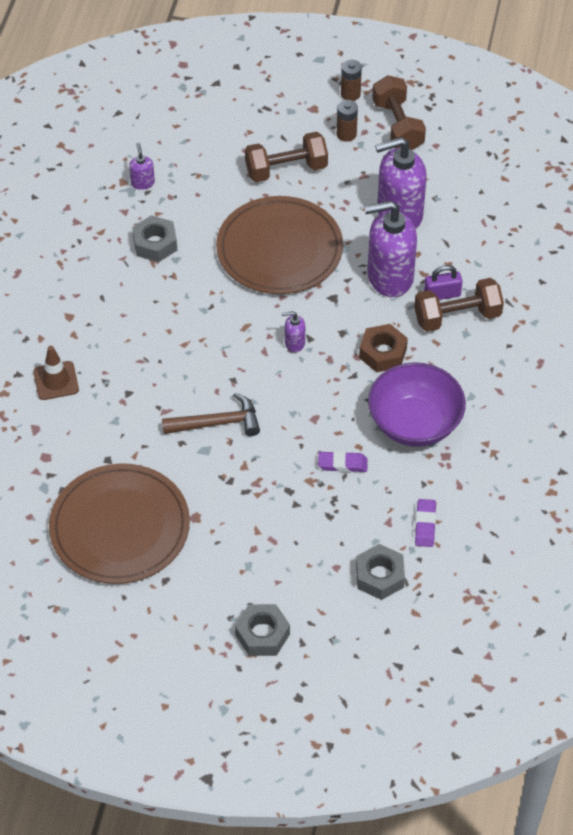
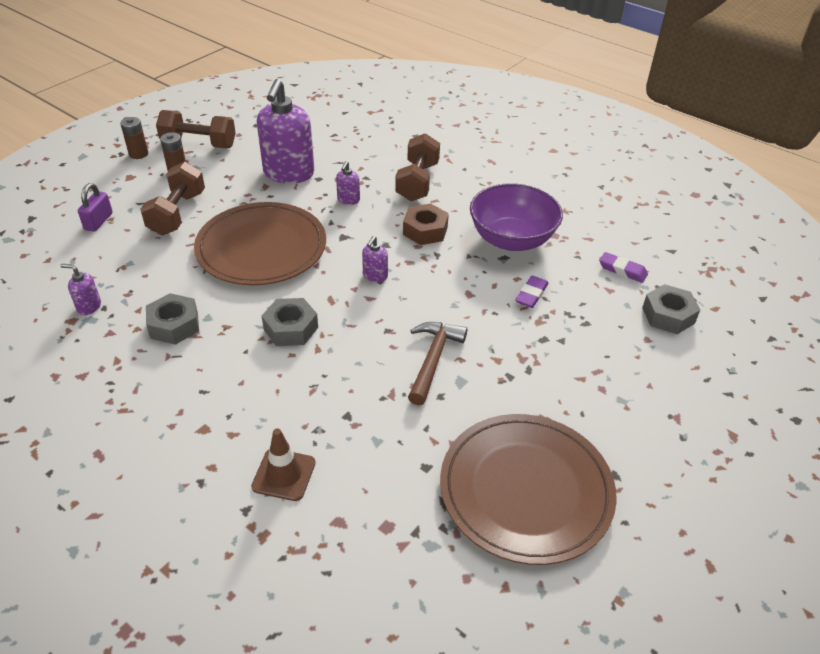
camera: 65 degrees left, 10 degrees down
(262, 634) = (712, 419): grey nut -> grey nut (291, 328)
(389, 277) = (348, 200): purple soap dispenser -> purple soap dispenser, size x0.43
(442, 294) = (389, 181): purple padlock -> purple padlock (98, 221)

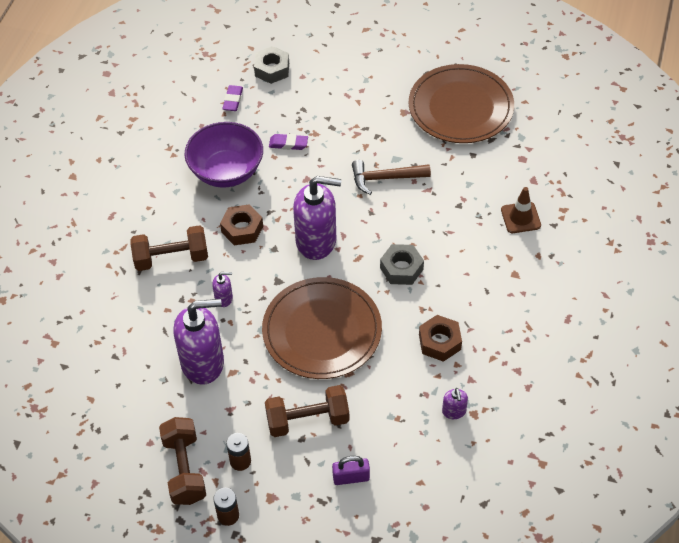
camera: 110 degrees left, 10 degrees up
(174, 325) = (439, 342): grey nut -> brown nut
(375, 276) = (316, 241): purple soap dispenser -> purple soap dispenser, size x2.31

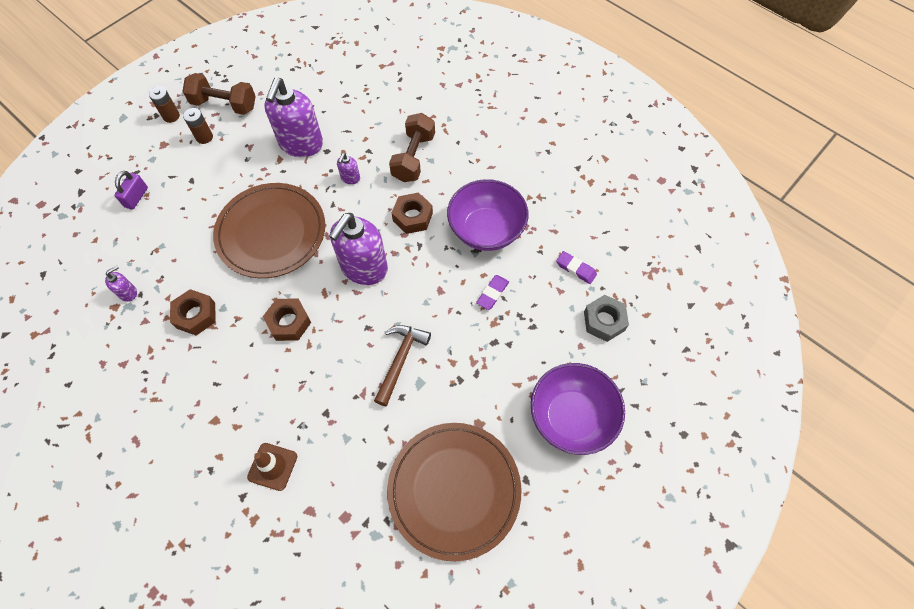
camera: 115 degrees right, 10 degrees up
(307, 420) = (202, 190): brown dumbbell -> none
(363, 64) = (571, 417): none -> purple bowl
(401, 268) = (289, 322): grey nut -> brown nut
(454, 411) = (128, 293): purple soap dispenser -> purple soap dispenser turned 120 degrees clockwise

